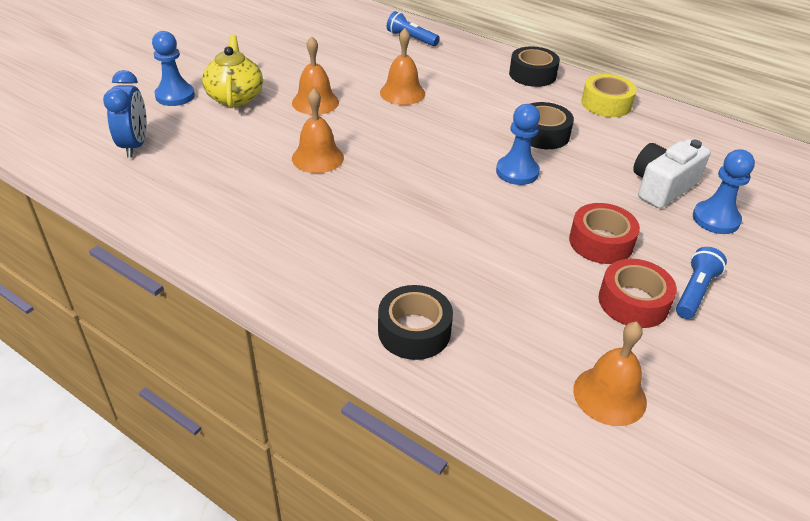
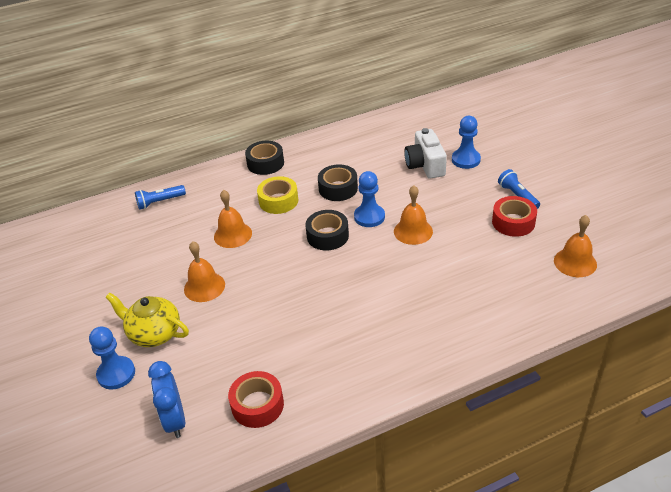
camera: 55 degrees left, 0 degrees up
(135, 145) = (175, 420): blue clock -> blue clock turned 135 degrees counterclockwise
(317, 158) = (280, 309): orange bell -> orange bell (413, 231)
(414, 331) = (490, 322): black tape -> black tape (327, 236)
(601, 242) = (458, 212): red tape -> red tape (257, 405)
(606, 104) = (327, 147): yellow tape -> yellow tape (278, 201)

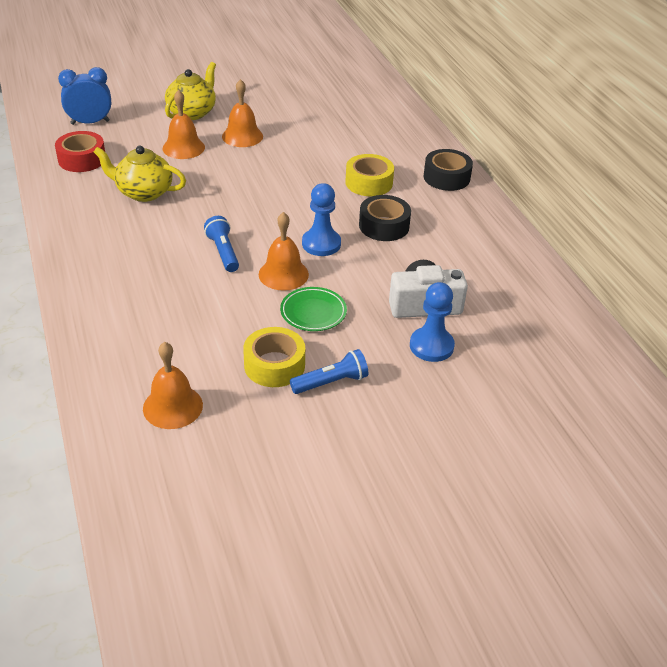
camera: 90 degrees right, 0 degrees up
(116, 374) = (154, 97): blue pawn -> none
(160, 202) = (384, 113): blue flashlight -> blue flashlight (223, 252)
(233, 235) = (316, 153): orange bell -> orange bell (183, 148)
(314, 338) = (143, 192): none -> yellow teapot
(327, 236) = (295, 211): black tape -> none
(452, 211) = (313, 312): none -> green plate
(513, 222) = (274, 365): red tape -> yellow tape

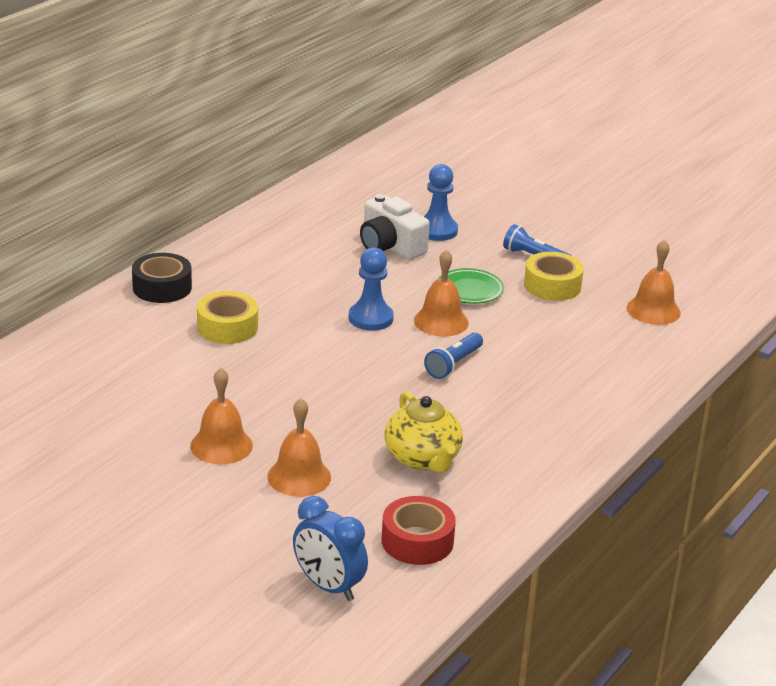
camera: 125 degrees left, 10 degrees down
(192, 112) = (204, 512): yellow teapot -> none
(384, 226) = (298, 296): black tape -> none

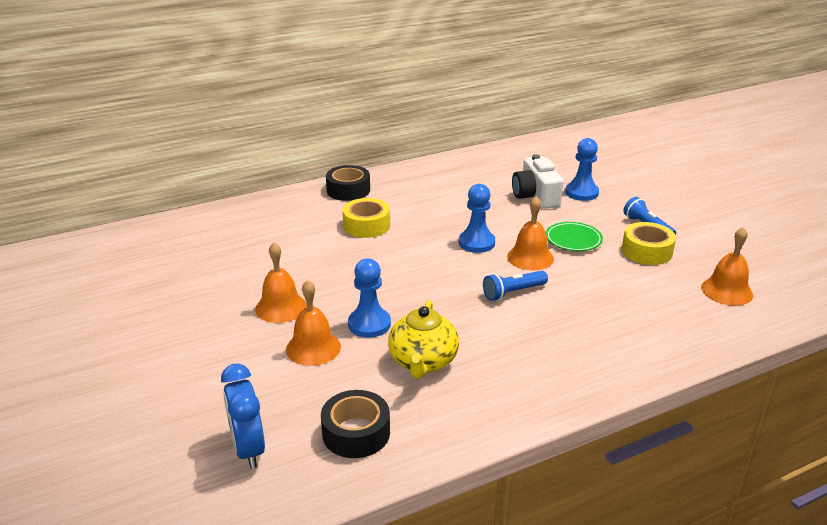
camera: 30 degrees right, 0 degrees up
(335, 437) = (369, 324): none -> blue pawn
(417, 541) = (356, 433): red tape -> black tape

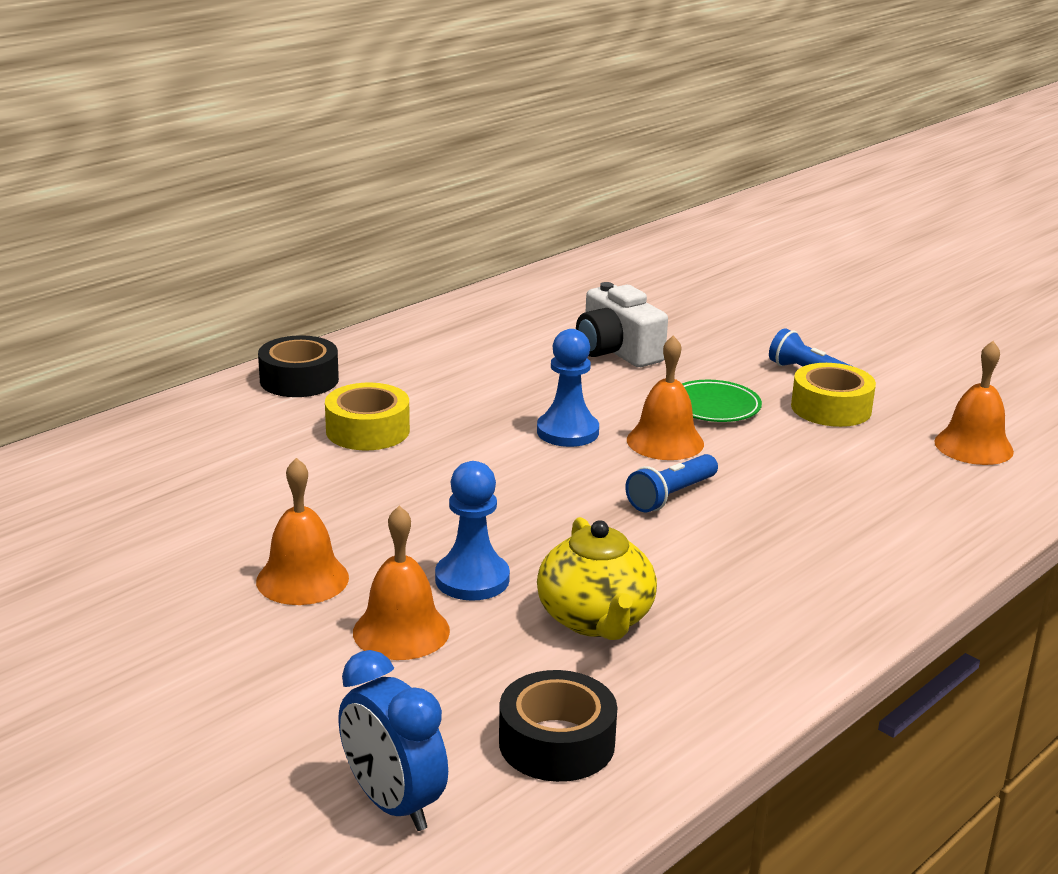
camera: 20 degrees left, 5 degrees down
(581, 193) = (684, 337): blue pawn -> none

